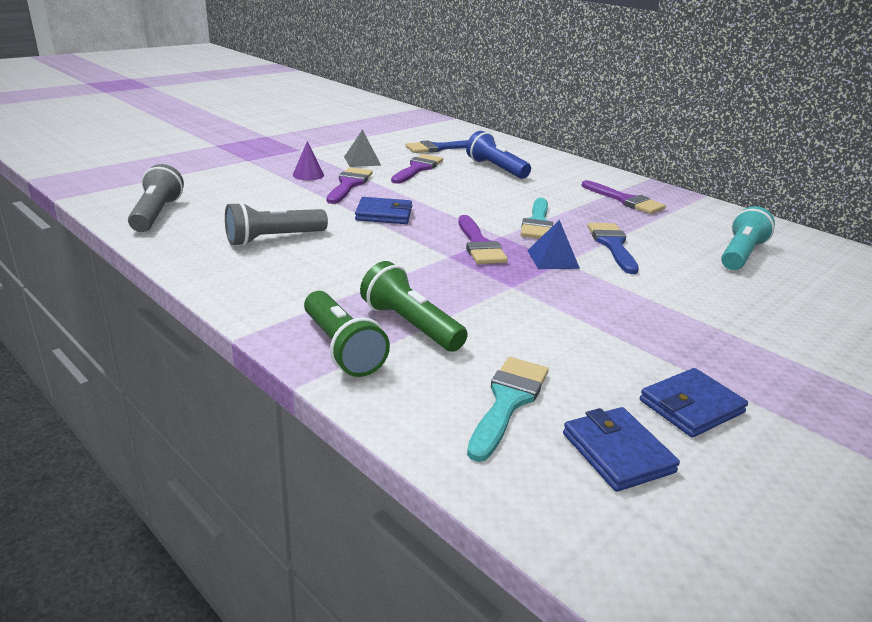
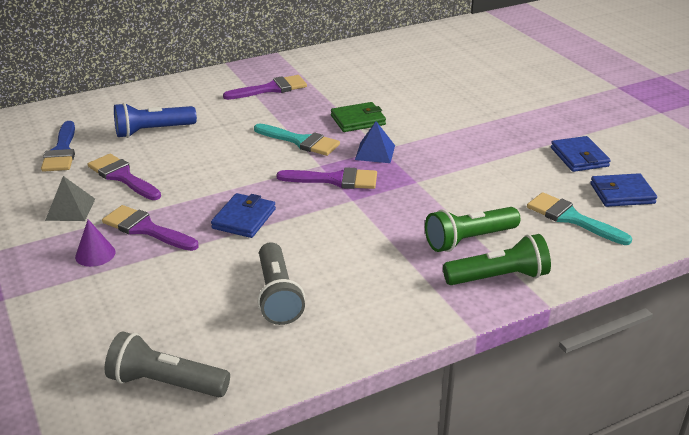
camera: 70 degrees left, 5 degrees up
(612, 245) = (358, 120): blue brush -> green wallet
(740, 254) = (391, 76): turquoise flashlight -> none

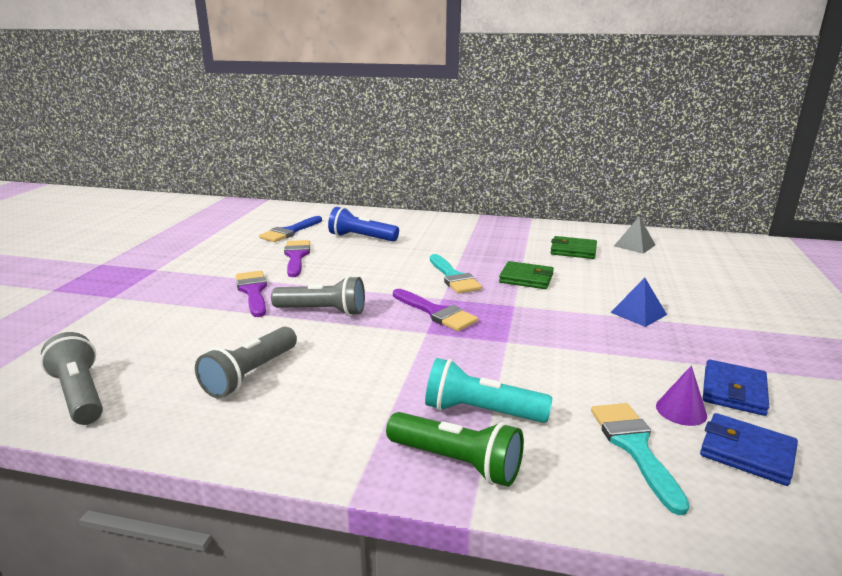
camera: 40 degrees right, 10 degrees down
(70, 209) = (235, 263): grey pyramid -> grey pyramid (634, 245)
(95, 254) = (200, 293): purple cone -> purple cone (681, 410)
(244, 219) = (323, 311): blue wallet -> grey flashlight
(271, 89) = (488, 238): purple brush -> none
(357, 78) = (573, 250): none -> green wallet
(375, 152) = (504, 305): blue pyramid -> blue pyramid (638, 313)
(468, 240) = (480, 411): green flashlight -> turquoise flashlight

